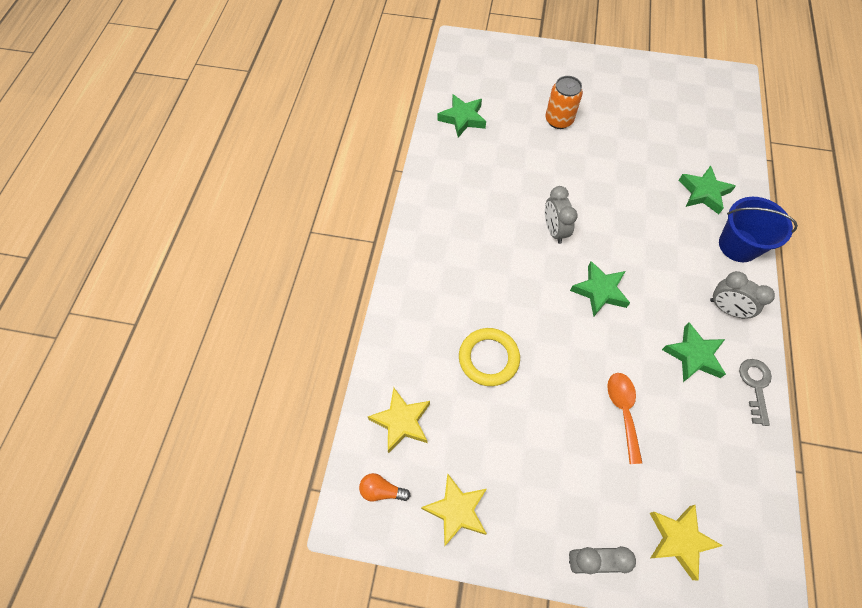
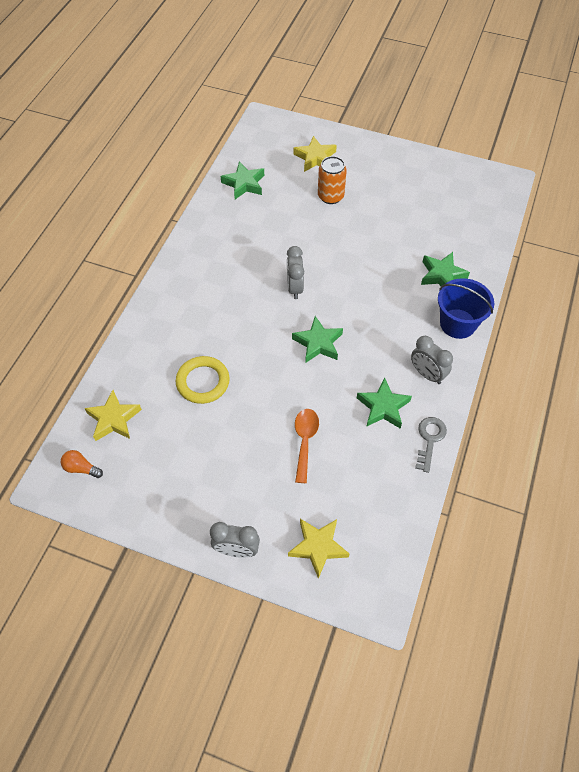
camera: 10 degrees right, 5 degrees down
(457, 510) = (138, 493): yellow star -> yellow star (315, 158)

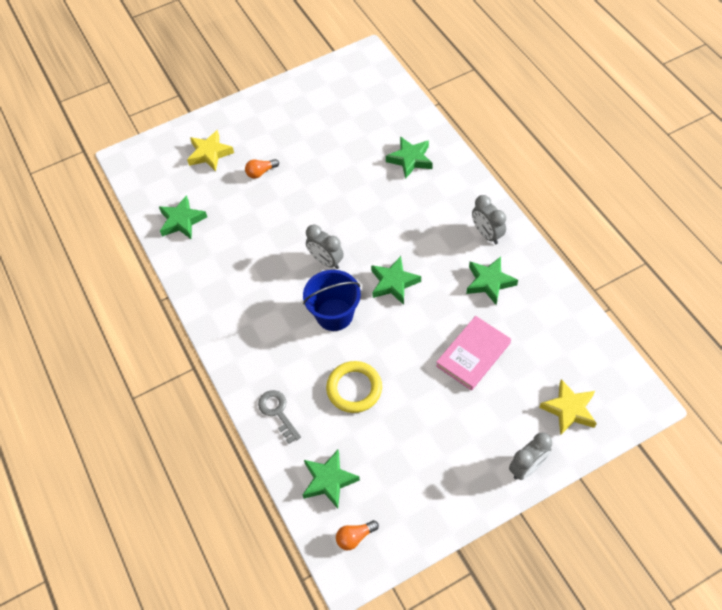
camera: 45 degrees left, 0 degrees up
(114, 419) = (329, 480): yellow star -> green star
(305, 441) = (473, 354): orange spoon -> pink book
(330, 196) = (261, 172): orange can -> orange light bulb
(427, 374) = (487, 234): grey clock -> grey clock turned 60 degrees clockwise
(429, 439) = (542, 274): grey key -> grey key (277, 412)
(458, 323) = (461, 183): blue bucket -> blue bucket (334, 314)

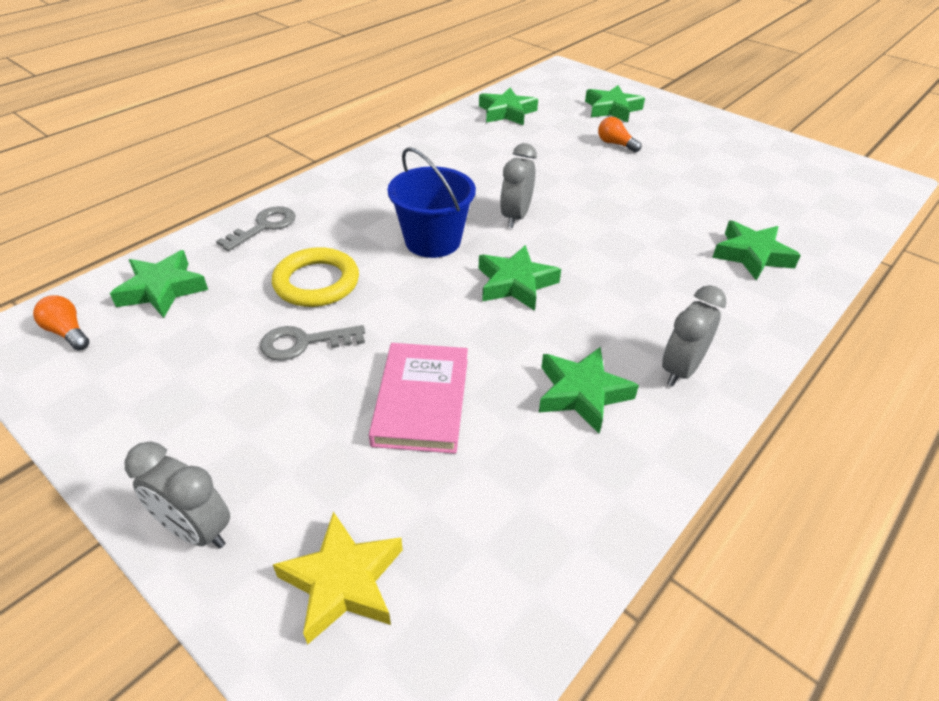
camera: 65 degrees right, 15 degrees down
(210, 153) = (612, 109): yellow star -> green star
(409, 403) = (304, 343): none -> grey key
(473, 354) = (422, 401): pink book -> pink book turned 75 degrees clockwise

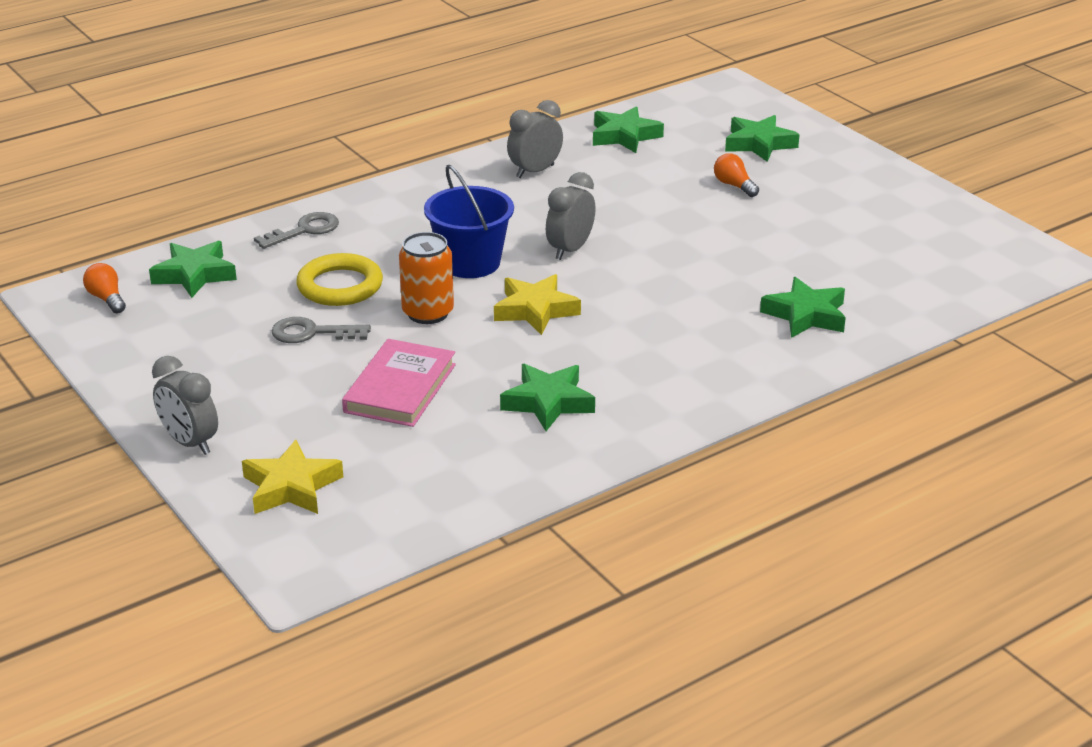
camera: 15 degrees right, 10 degrees down
(414, 301) = (428, 313): none -> orange can
(515, 283) = (535, 310): green star -> yellow star
(680, 370) = (654, 398): grey clock -> grey clock (535, 171)

